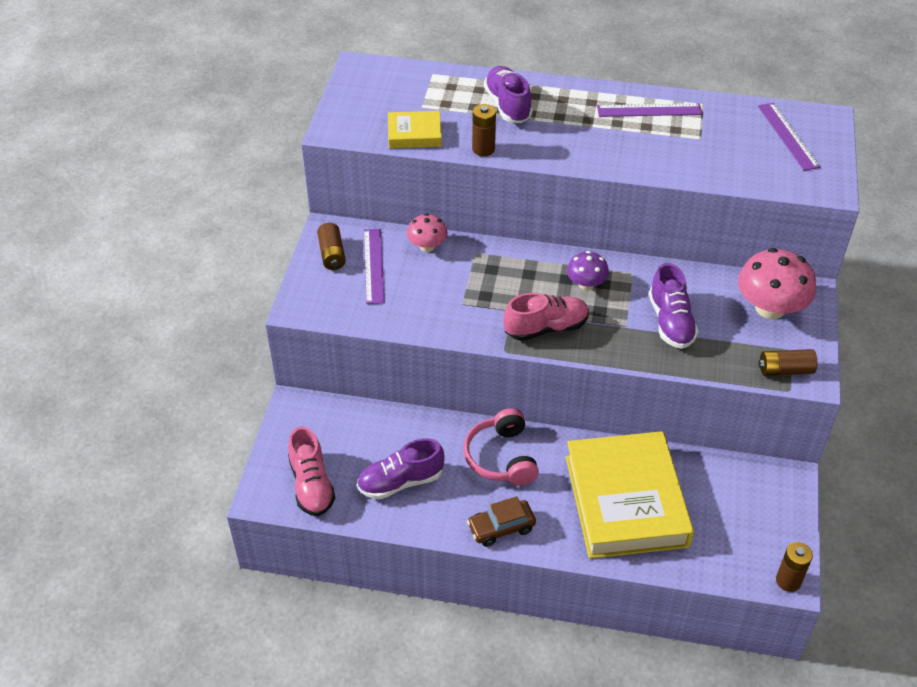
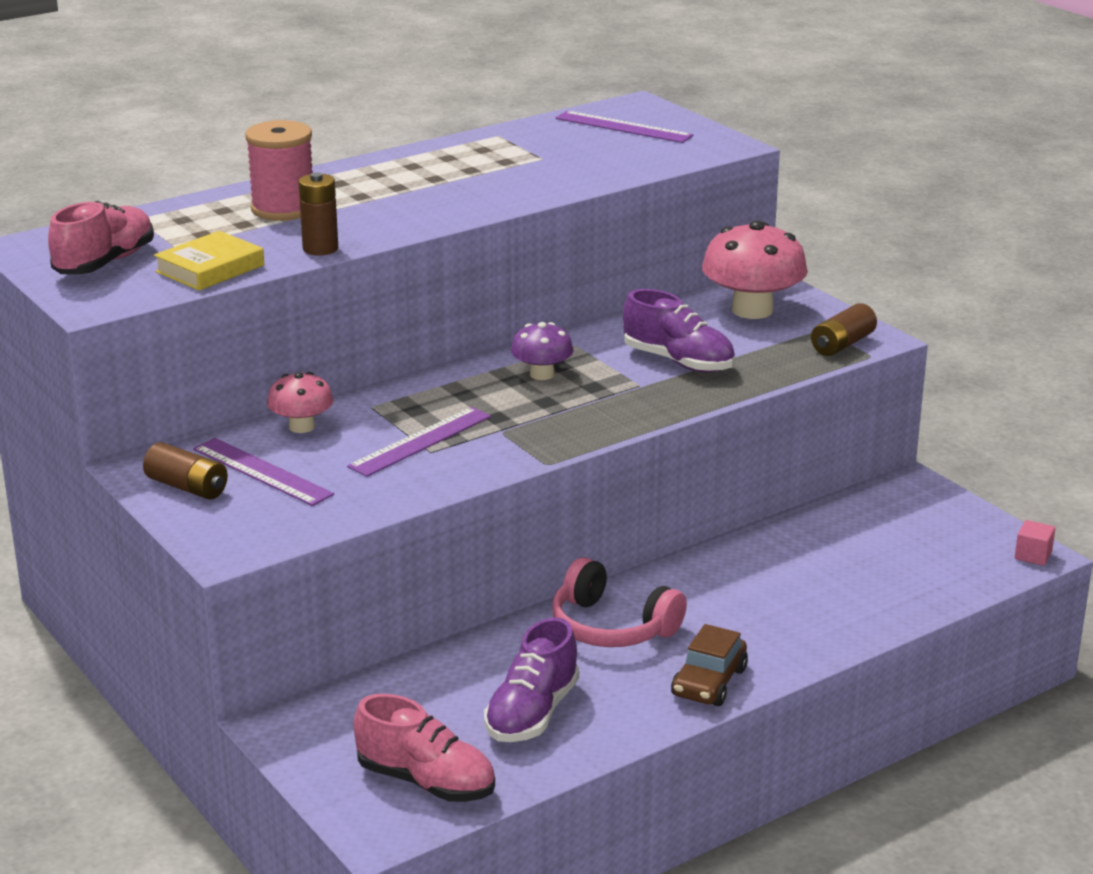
camera: 45 degrees left, 20 degrees down
(507, 105) = (283, 209): purple shoe -> pink spool
(546, 328) = (560, 425): pink shoe -> pink shoe (105, 263)
(626, 501) = (796, 586): yellow book -> none
(649, 110) = (451, 158): purple ruler -> purple ruler (420, 441)
(788, 581) = (1033, 556): brown battery -> pink cube

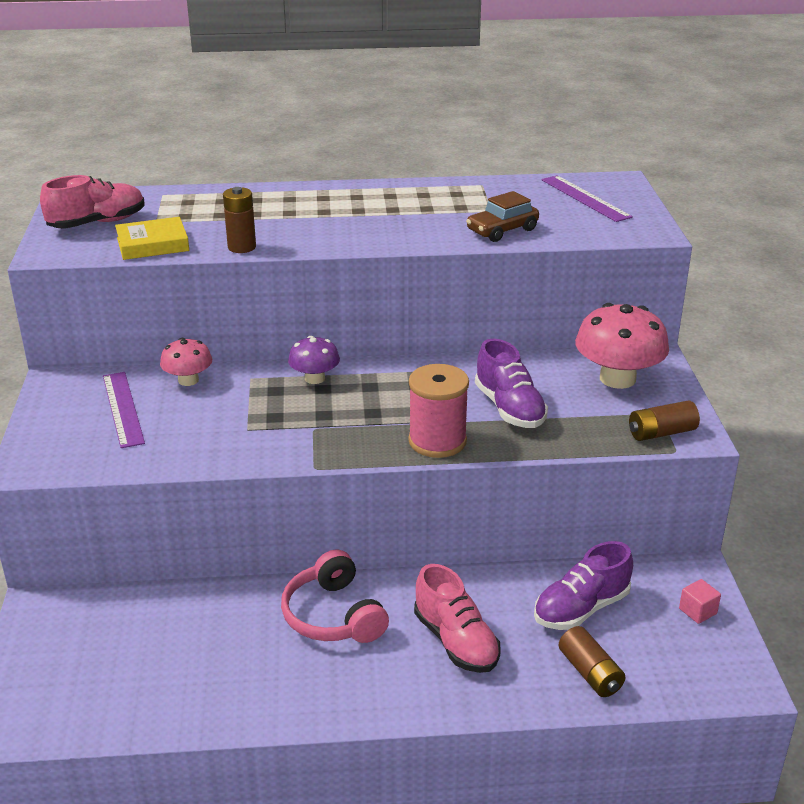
camera: 30 degrees right, 5 degrees up
(187, 487) = (65, 405): brown battery -> brown battery (590, 673)
(283, 209) = (260, 209): pink spool -> pink spool (437, 441)
(420, 441) = (250, 418): purple ruler -> none
(426, 782) = (76, 698): pink shoe -> pink shoe (456, 641)
(532, 713) = (204, 670): purple shoe -> purple shoe (581, 609)
(542, 374) = (396, 388): purple mushroom -> purple mushroom (314, 378)
(709, 682) = (355, 698): brown car -> brown car (502, 230)
(1033, 556) = (743, 685): pink cube -> pink cube (697, 611)

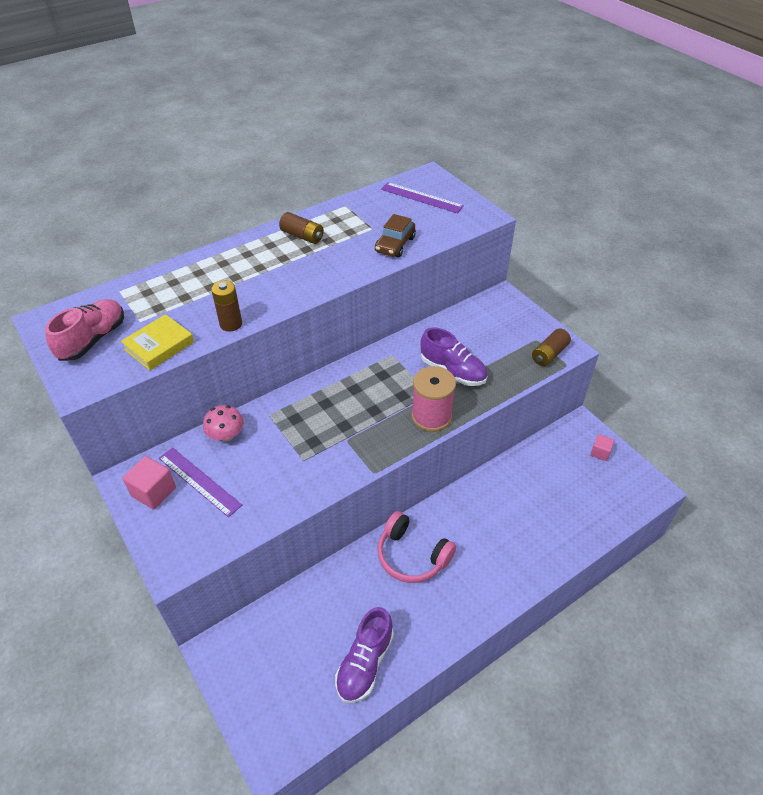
camera: 30 degrees left, 15 degrees up
(71, 401) = (153, 492): none -> pink cube
(314, 378) = (313, 397): purple mushroom -> none
(456, 641) = (494, 538): pink shoe -> none
(581, 609) = (542, 480): purple shoe -> purple shoe (365, 663)
(590, 673) = (577, 522): brown battery -> brown battery (302, 236)
(617, 378) = (495, 321): pink mushroom -> none

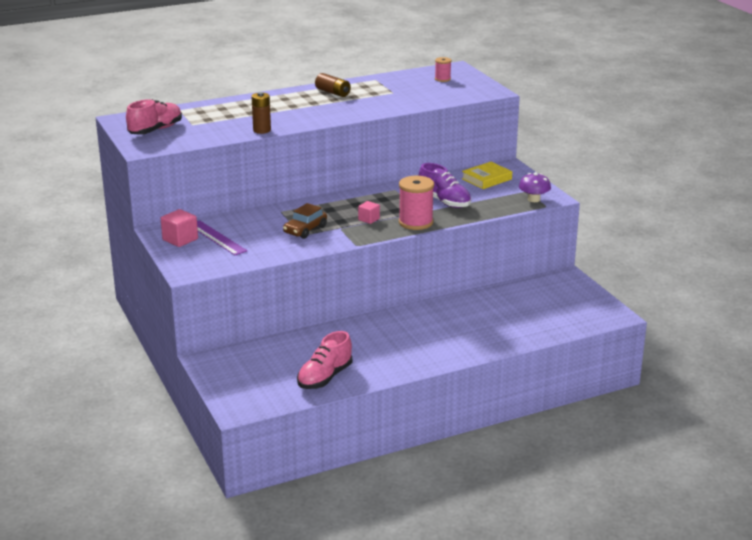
camera: 10 degrees right, 20 degrees down
(159, 346) = (204, 136): yellow book -> yellow book (486, 179)
(226, 435) = (243, 218): pink mushroom -> none
(365, 663) = (325, 377): purple shoe -> pink shoe
(395, 245) = (408, 102): brown car -> brown car (305, 230)
(412, 556) = (383, 330): pink headphones -> none
(421, 197) = (442, 79): purple ruler -> pink spool
(549, 354) = (534, 199): brown battery -> purple mushroom
(600, 452) = (577, 292): pink cube -> pink cube (369, 219)

